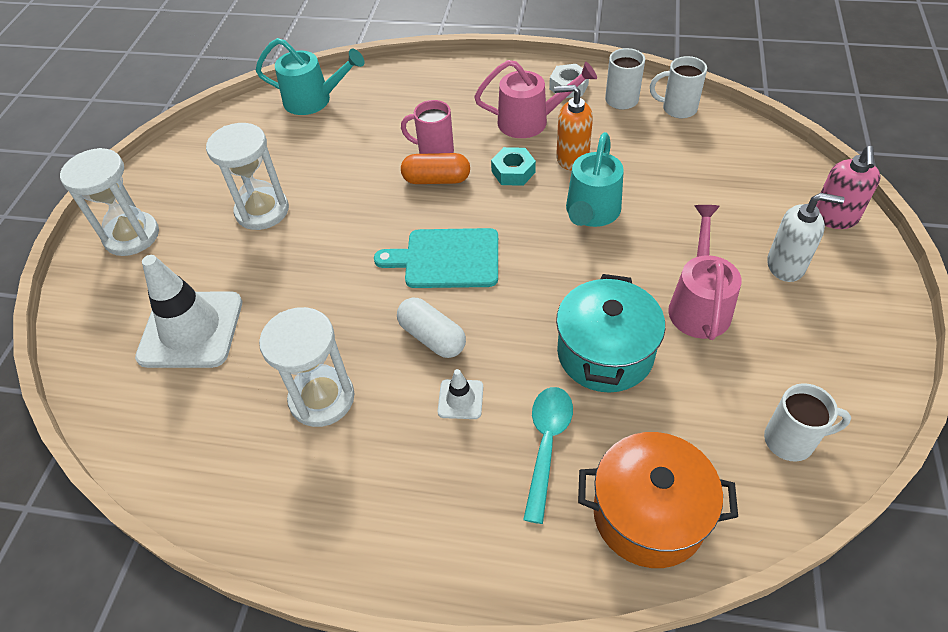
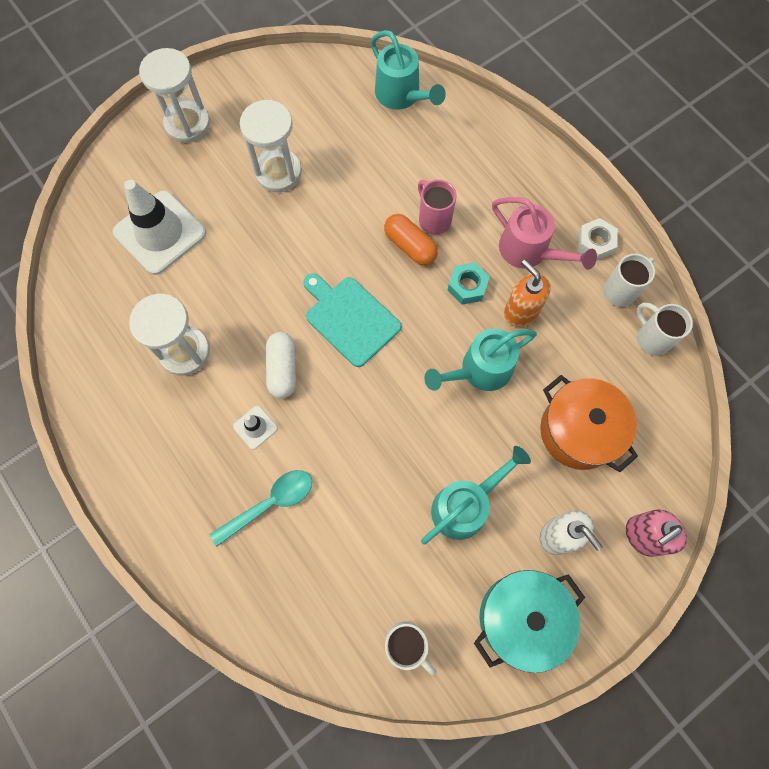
camera: 40 degrees right, 20 degrees up
(605, 353) = (368, 480): turquoise pot -> turquoise pot (521, 618)
(648, 514) = (277, 599): orange pot -> orange pot (578, 431)
(699, 304) = (466, 505): pink watering can -> turquoise watering can

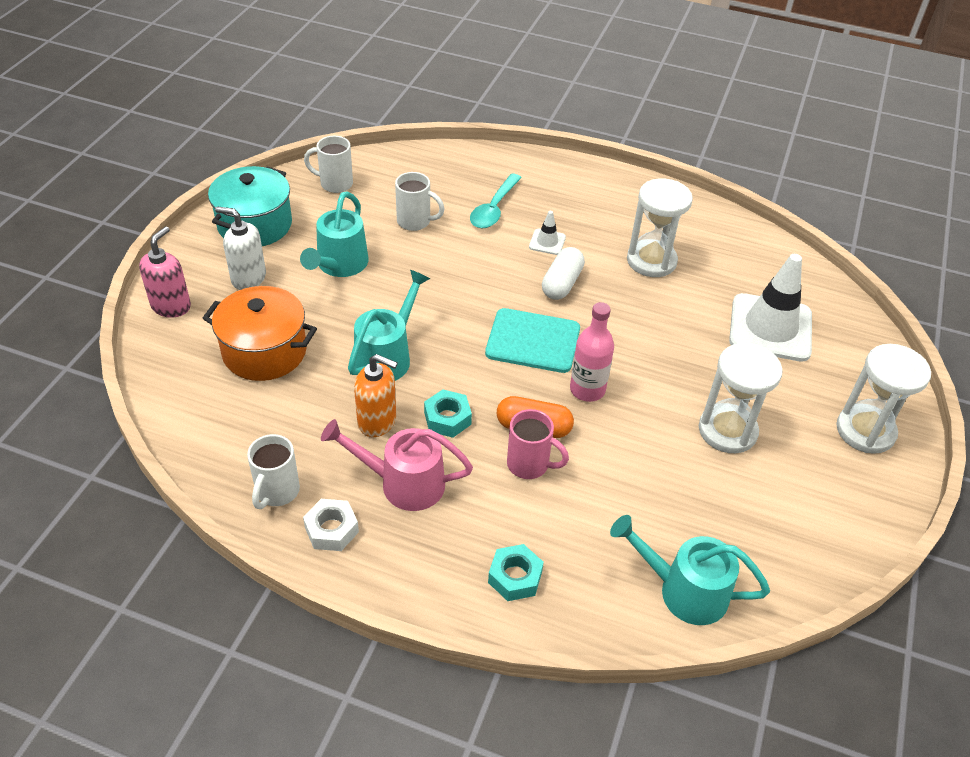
camera: 145 degrees right, 25 degrees down
(283, 369) = (561, 283): white capsule -> white capsule turned 60 degrees clockwise
(347, 255) = (587, 390): none -> pink bottle
(495, 153) = (515, 577): none -> turquoise nut
(652, 338) = (221, 460): white mug -> white mug (415, 222)

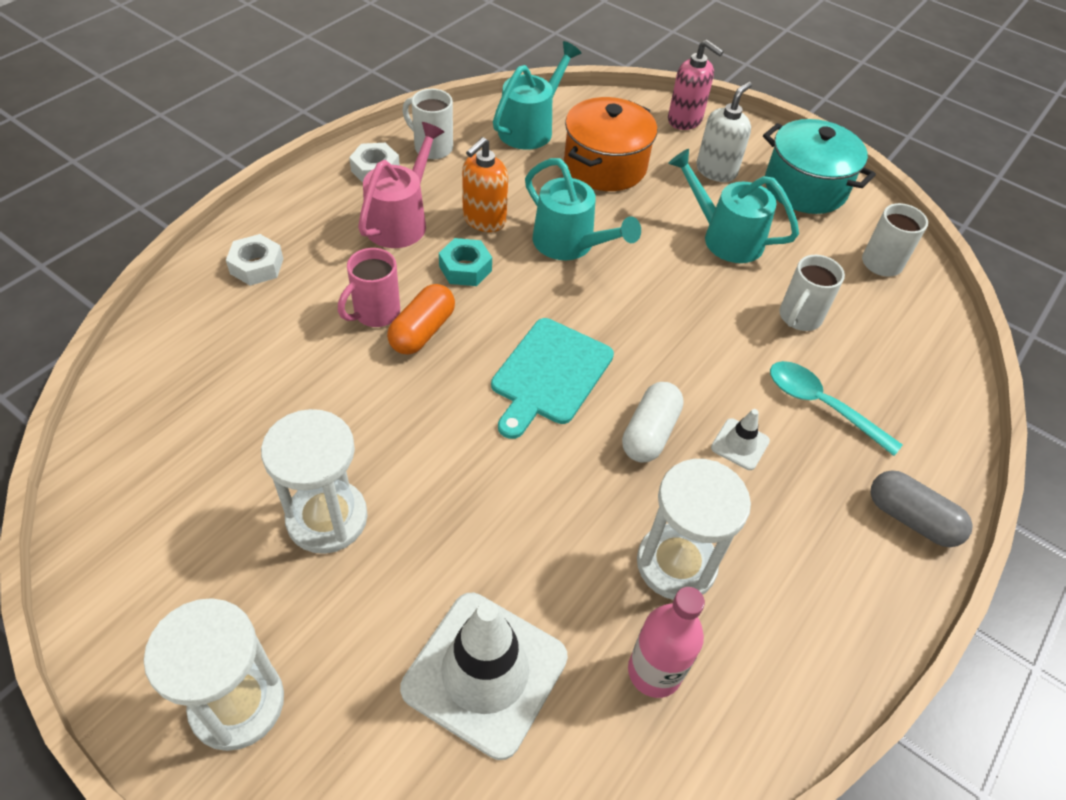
camera: 105 degrees right, 5 degrees up
(515, 577) = (257, 266): turquoise nut -> white nut
(561, 283) = (649, 433): white capsule -> white capsule turned 75 degrees clockwise
(562, 173) = (911, 518): none -> grey capsule
(587, 390) = (455, 396): pink bottle -> pink bottle (654, 671)
(683, 590) = (158, 382): turquoise watering can -> turquoise watering can (531, 127)

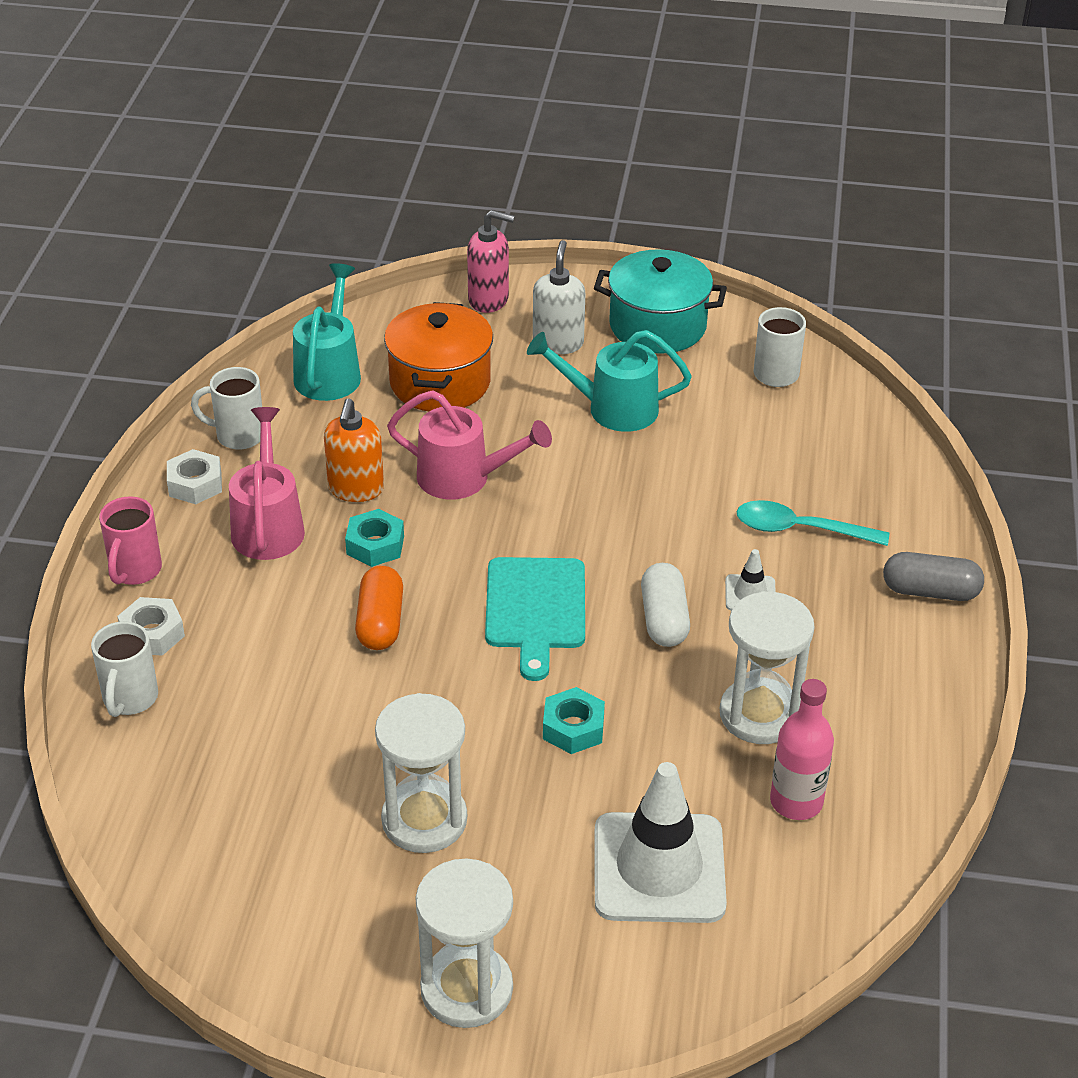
camera: 25 degrees left, 10 degrees down
(375, 313) = (318, 626): pink mug -> pink mug (135, 571)
(506, 495) = (573, 728): none -> turquoise nut
(570, 245) = (464, 478): turquoise watering can -> pink watering can
(799, 318) = (731, 458): white mug -> white mug (130, 699)

